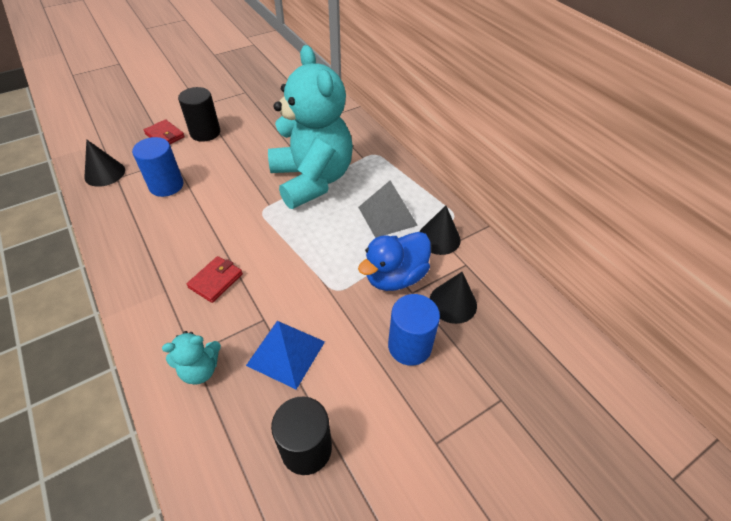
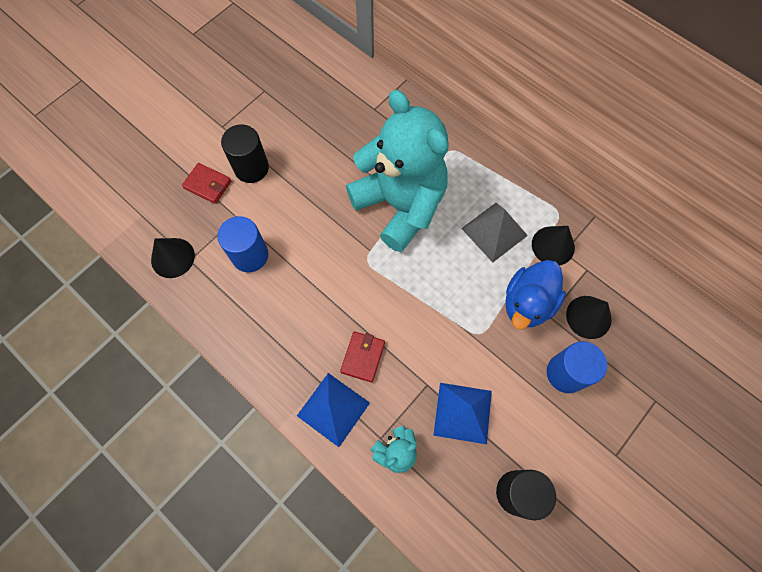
camera: 15 degrees left, 20 degrees up
(163, 315) = (333, 409): none -> blue pyramid

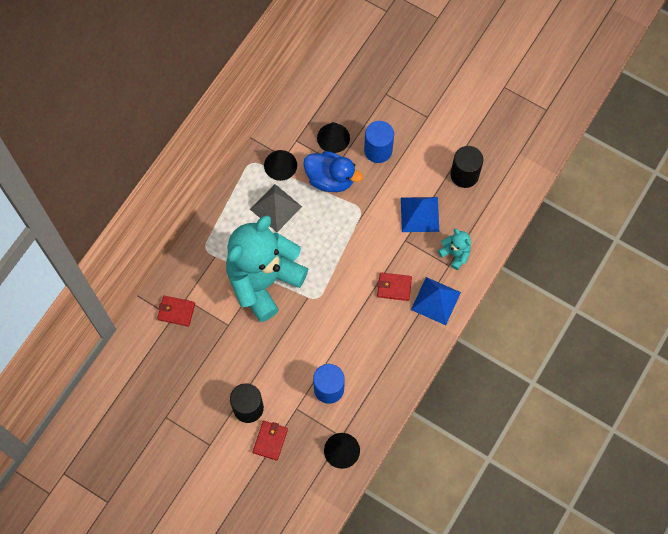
camera: 100 degrees left, 0 degrees up
(380, 113) = (176, 311): none -> red wallet

